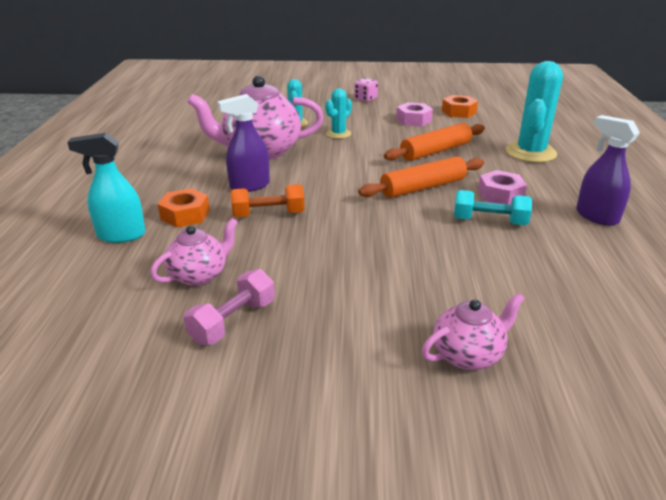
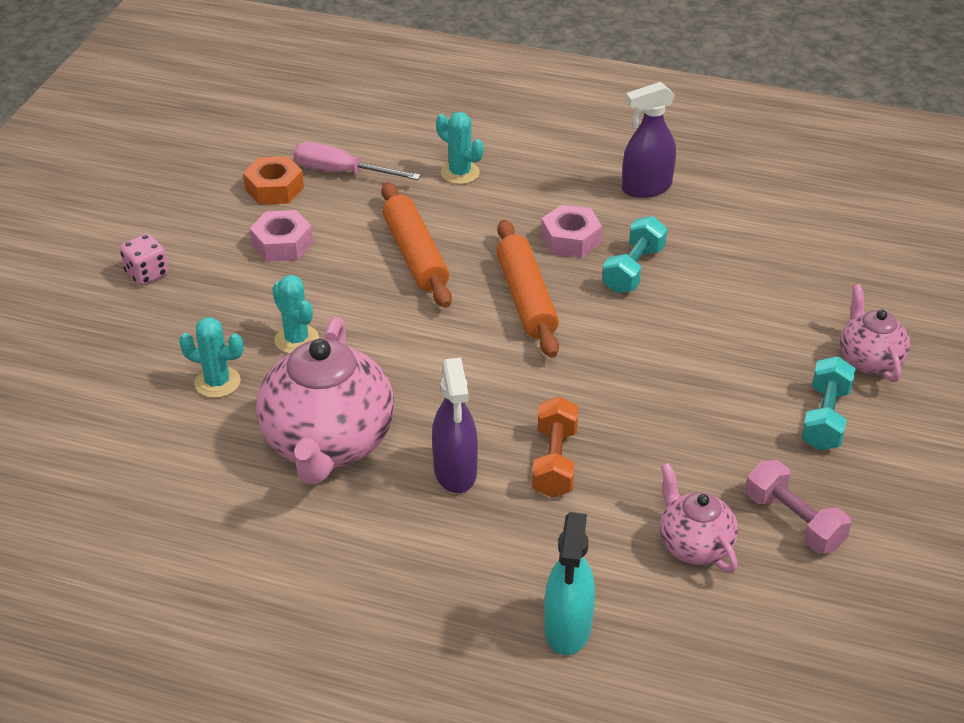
camera: 75 degrees left, 10 degrees up
(185, 215) = (526, 553): orange nut -> none
(368, 331) = (825, 418): none -> turquoise dumbbell
(491, 124) = (341, 172): none -> pink screwdriver
(530, 153) = (460, 173): turquoise cactus -> turquoise cactus, size x0.55

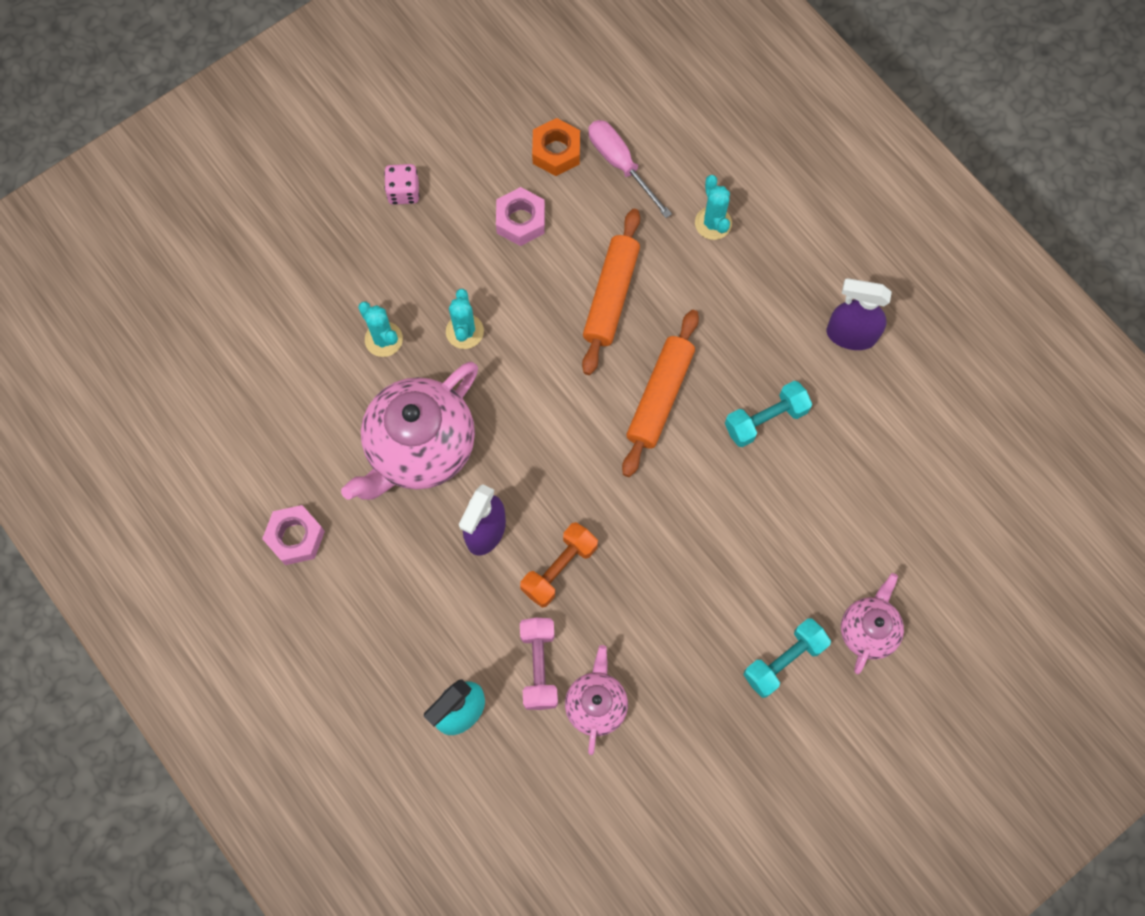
camera: 35 degrees right, 30 degrees up
(571, 239) = (743, 355): pink nut -> pink nut (295, 537)
(794, 521) = (680, 733): pink dumbbell -> pink dumbbell (539, 666)

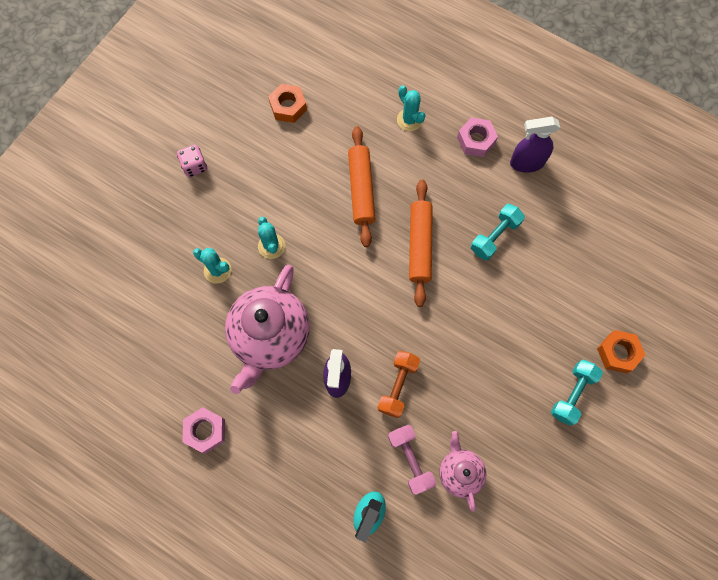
camera: 20 degrees left, 0 degrees up
(520, 221) = (281, 160): pink nut -> pink nut (476, 140)
(620, 164) = (334, 101): pink screwdriver -> none
(868, 630) = (618, 353): pink teapot -> orange nut

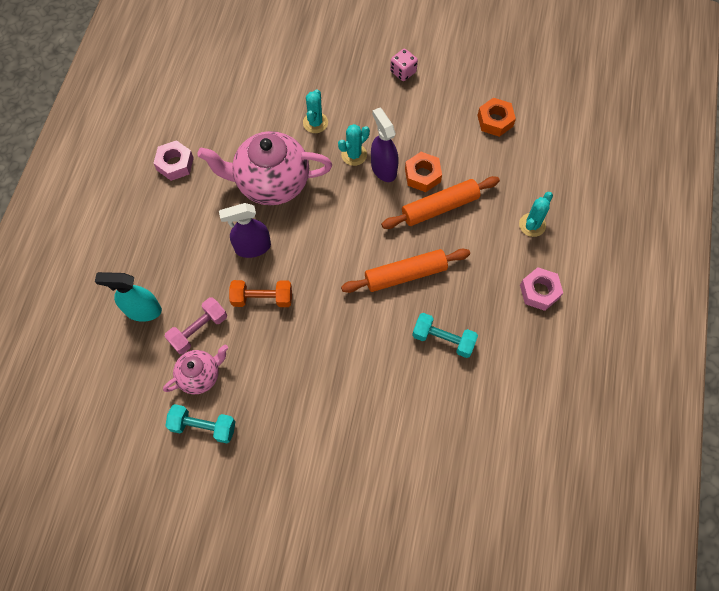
camera: 70 degrees right, 5 degrees down
(526, 163) = (538, 347): purple spray bottle -> purple spray bottle (383, 168)
(572, 394) = (308, 459): turquoise dumbbell -> turquoise dumbbell (203, 426)
(618, 353) = (366, 494): orange nut -> orange nut (422, 175)

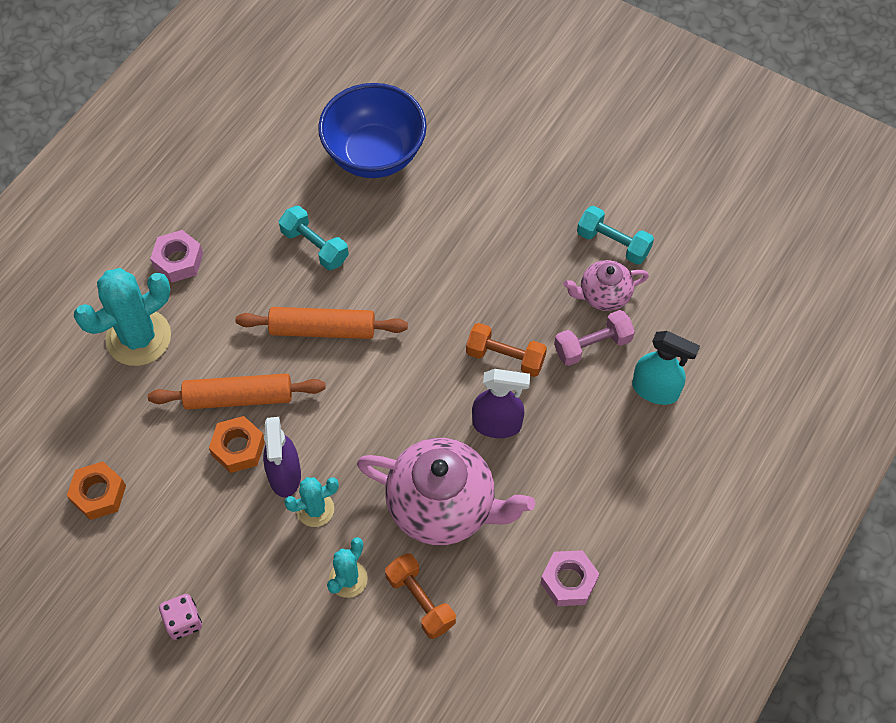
camera: 160 degrees left, 5 degrees down
(266, 125) = (420, 601): none -> orange dumbbell
(434, 443) = (374, 154): none -> blue bowl
(532, 225) = (138, 337): turquoise cactus -> turquoise cactus, size x1.83

